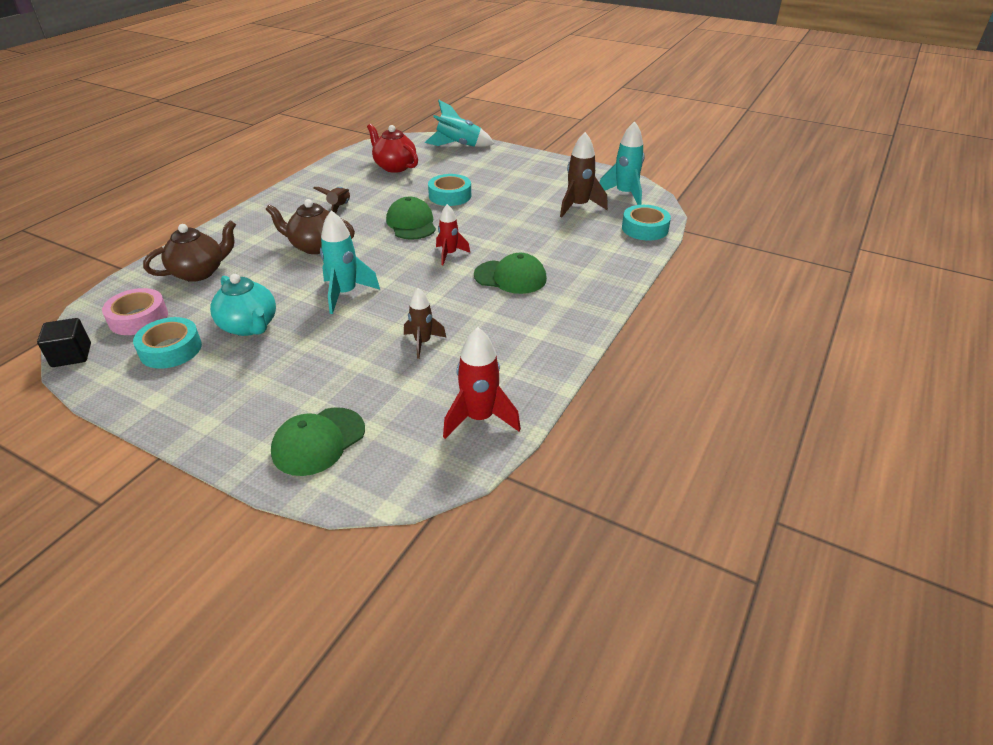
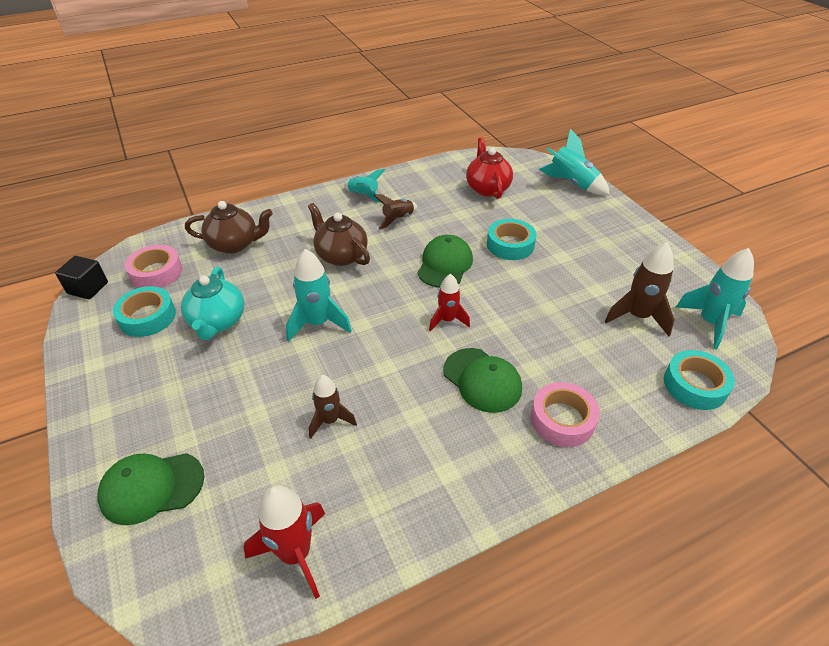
camera: 35 degrees right, 5 degrees up
(289, 202) = (363, 195): none -> turquoise rocket
(583, 276) = (562, 419): none -> pink tape

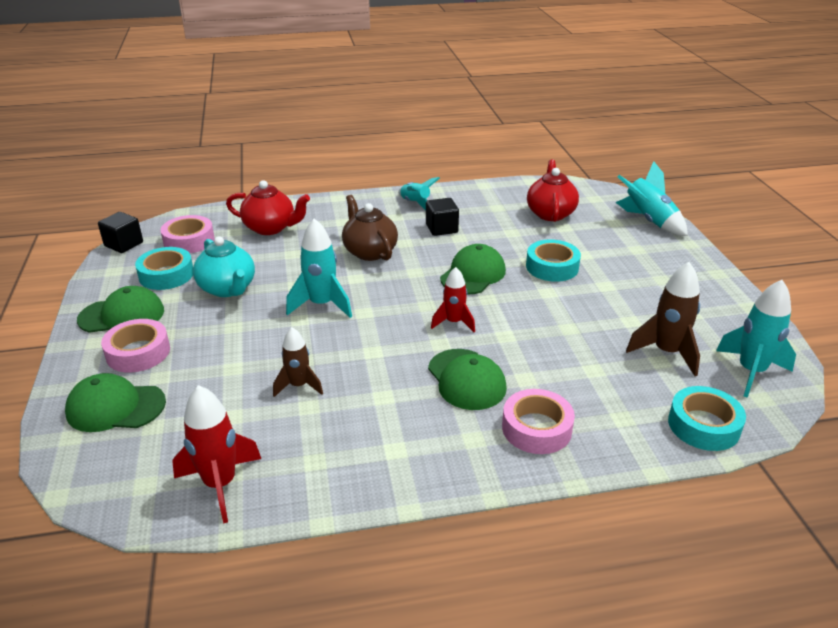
camera: 15 degrees right, 10 degrees down
(117, 374) = (122, 315): none -> green cap
(151, 415) = (138, 352): none -> pink tape
(218, 322) = (228, 289): turquoise teapot -> turquoise teapot turned 45 degrees counterclockwise
(234, 244) = (270, 228): brown teapot -> red teapot
(398, 219) = (441, 228): brown rocket -> black cube

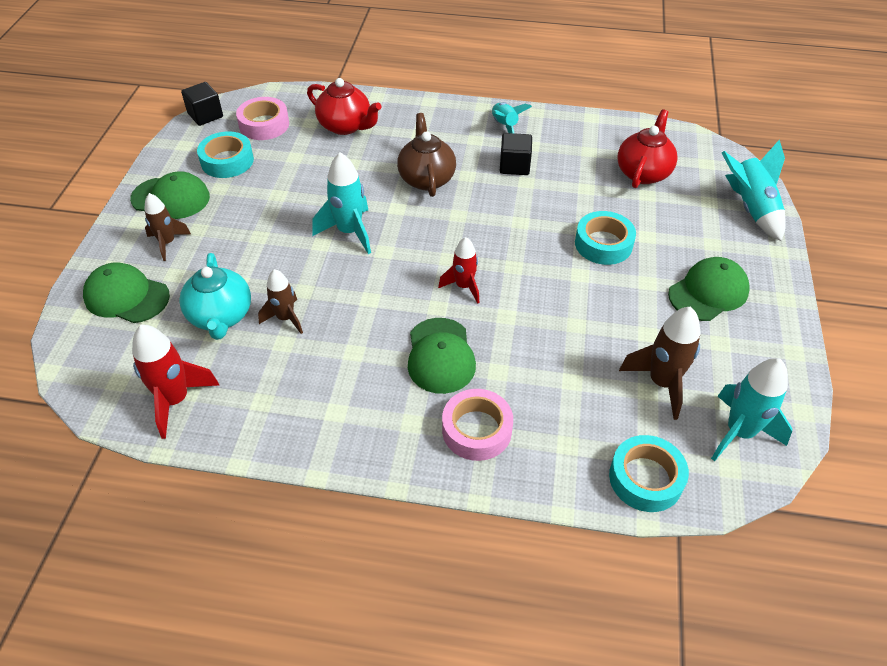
camera: 20 degrees right, 15 degrees up
(138, 352) = (167, 243): pink tape -> brown rocket
(228, 289) = (274, 191): turquoise teapot -> turquoise teapot (221, 316)
(473, 274) = (515, 232): green cap -> green cap (708, 292)

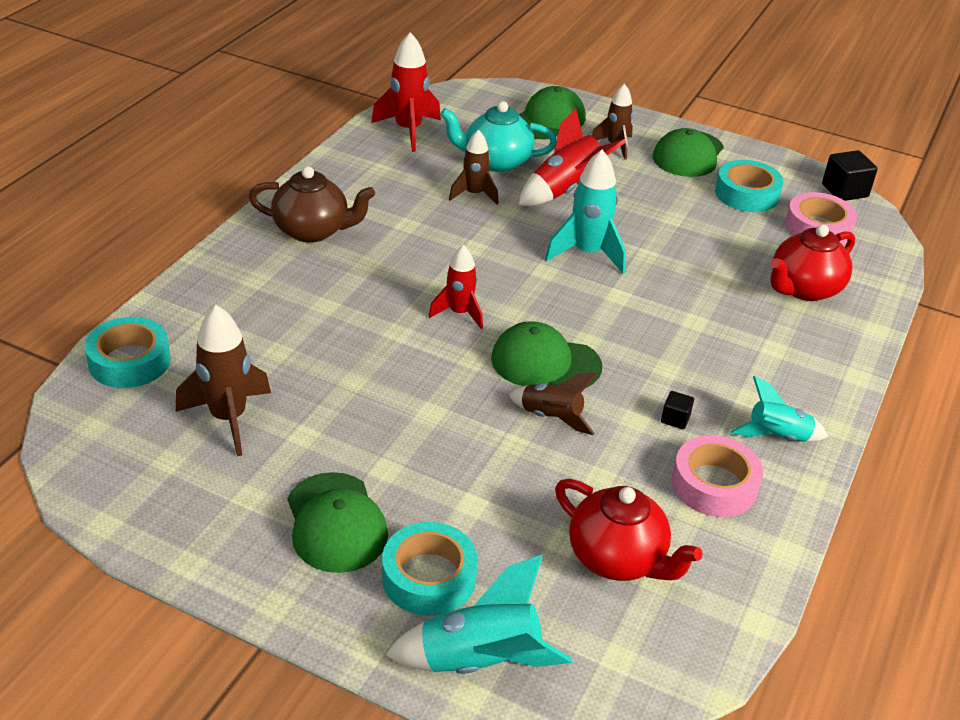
camera: 105 degrees right, 10 degrees down
(257, 261) = (565, 190): none -> red rocket
(426, 178) = (670, 331): brown teapot -> brown teapot (312, 230)
(440, 356) = (369, 274): green cap -> green cap (545, 363)
(476, 430) = (265, 273): pink tape -> pink tape (714, 485)
(514, 166) = (675, 419): black cube -> black cube, size x0.55
(548, 217) = (551, 417): none -> brown rocket
(603, 244) = (476, 453): turquoise tape -> turquoise tape (429, 577)
(739, 432) = (122, 453): turquoise rocket -> none

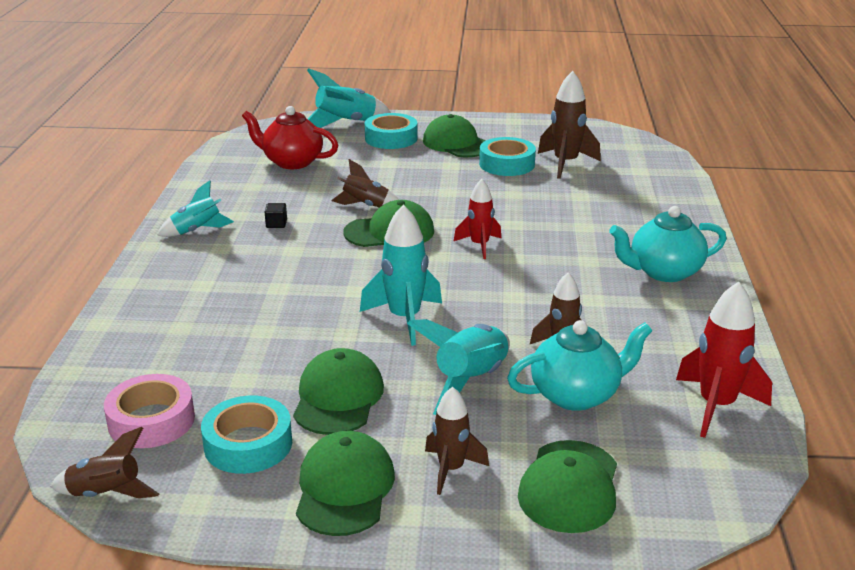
camera: 160 degrees right, 10 degrees down
(129, 361) = (661, 172): turquoise tape -> turquoise tape (507, 164)
(312, 230) = (664, 272): brown teapot -> turquoise teapot
(565, 190) = (471, 381): red rocket -> turquoise rocket
(672, 206) = (338, 397): none -> green cap
(714, 485) = (240, 199): pink tape -> none
(804, 289) = (172, 343): red teapot -> none
(845, 191) = (106, 494): black cube -> brown rocket

